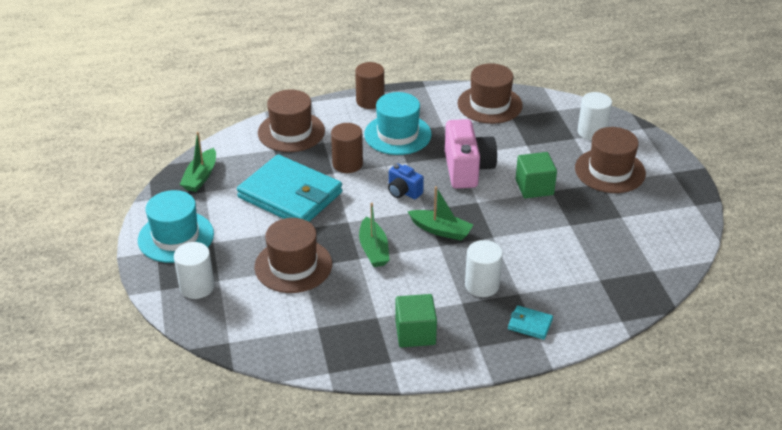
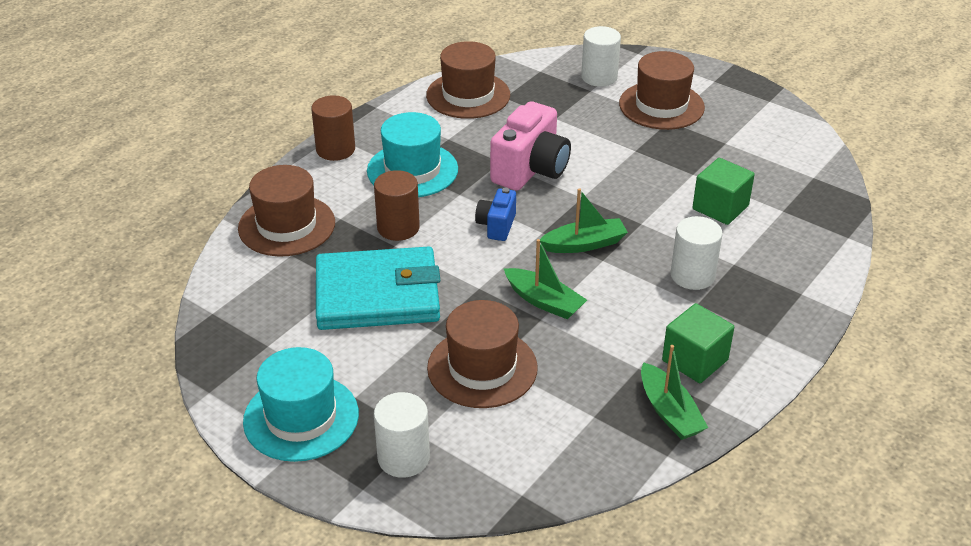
camera: 40 degrees left, 0 degrees up
(200, 177) = (240, 332): green boat -> green boat (669, 412)
(403, 192) = (496, 226): blue camera -> blue camera turned 105 degrees clockwise
(467, 169) = (530, 170): pink camera -> pink camera turned 75 degrees clockwise
(530, 324) = (781, 287): turquoise wallet -> none
(534, 187) = (615, 155): green cube -> green cube (720, 207)

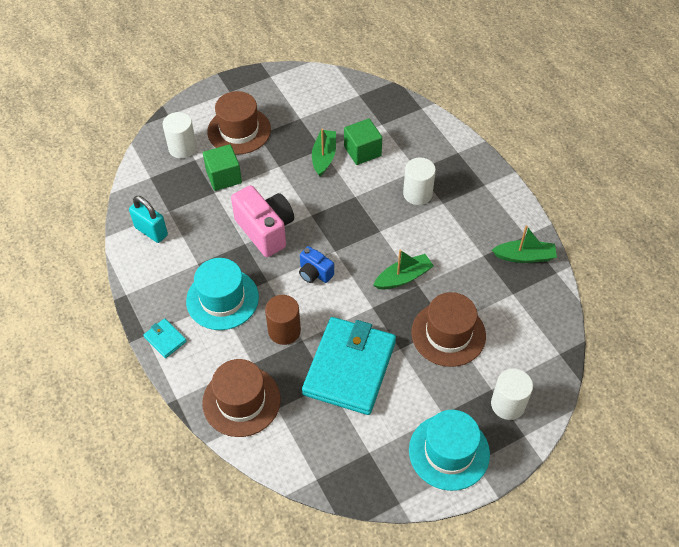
camera: 65 degrees left, 15 degrees up
(335, 149) = (165, 339): brown cylinder -> turquoise wallet
(468, 95) = (151, 231): brown hat -> turquoise padlock
(584, 244) = (360, 234): green boat -> green boat (324, 157)
(695, 360) = (489, 226): green cube -> green cube (224, 177)

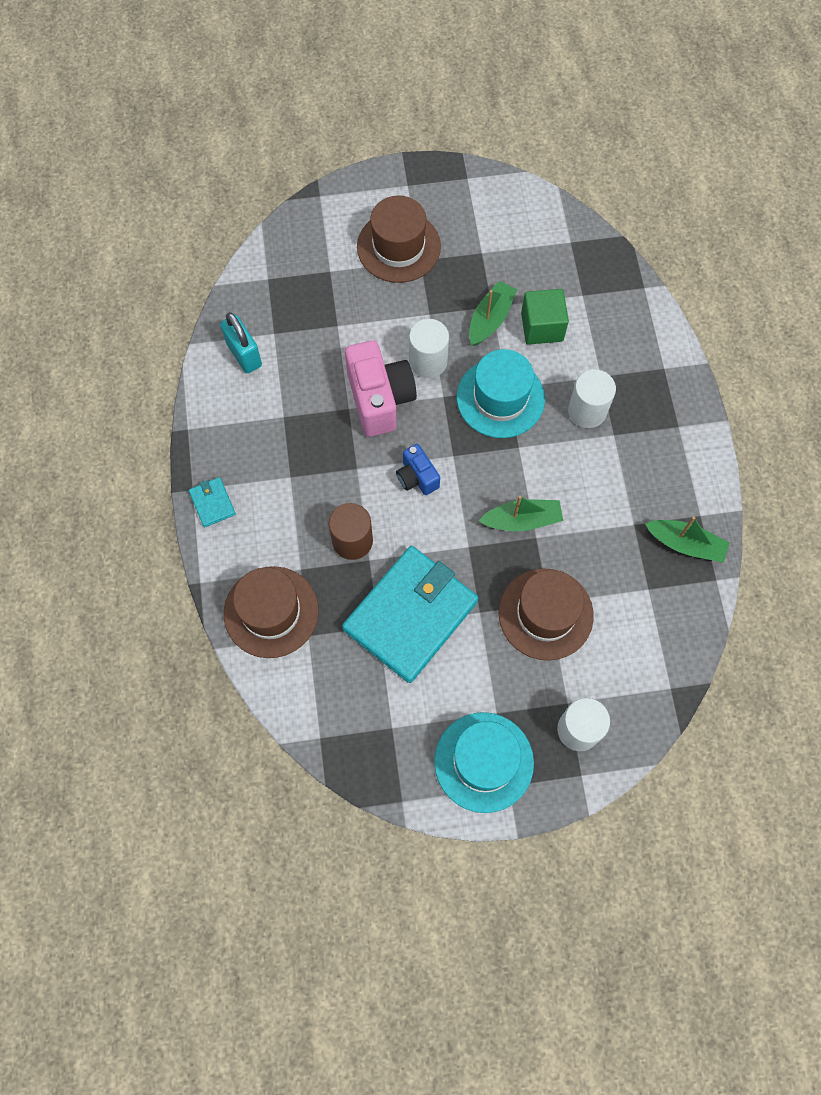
camera: 20 degrees right, 15 degrees up
(182, 148) = (320, 250): white cylinder -> white cylinder (428, 361)
(222, 299) = (295, 474): turquoise hat -> turquoise hat (500, 398)
(224, 177) = (356, 307): green cube -> none

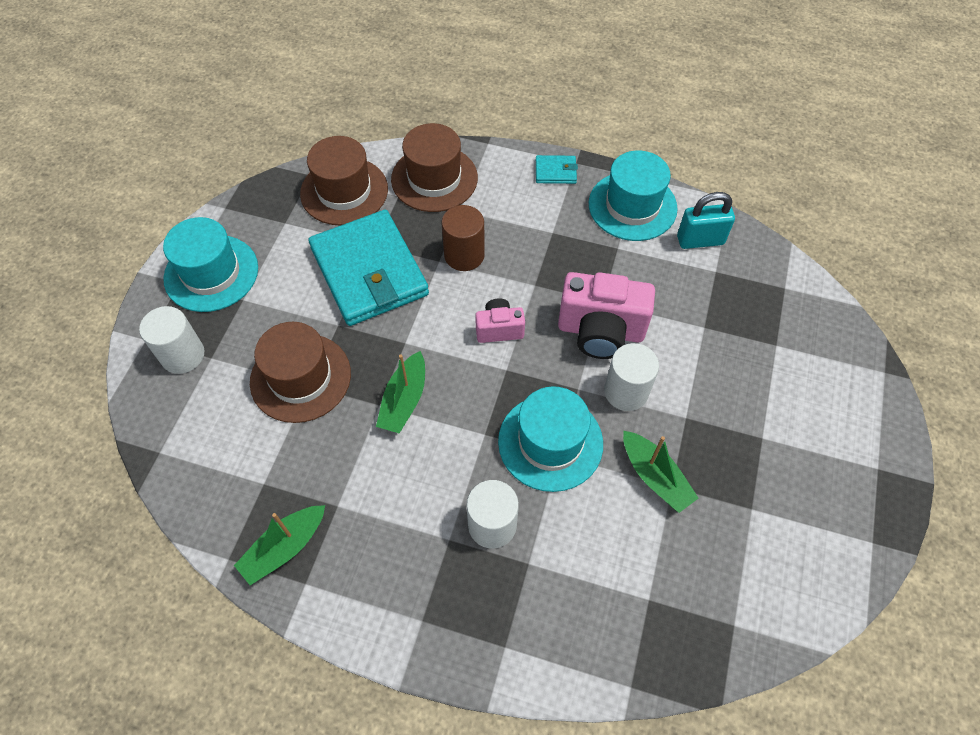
camera: 115 degrees right, 10 degrees down
(227, 421) = (632, 206): none -> turquoise hat
(398, 247) = (788, 423): brown hat -> brown hat (344, 191)
(417, 477) = (499, 329): blue camera -> pink camera
(542, 327) = (622, 529): green cube -> none

